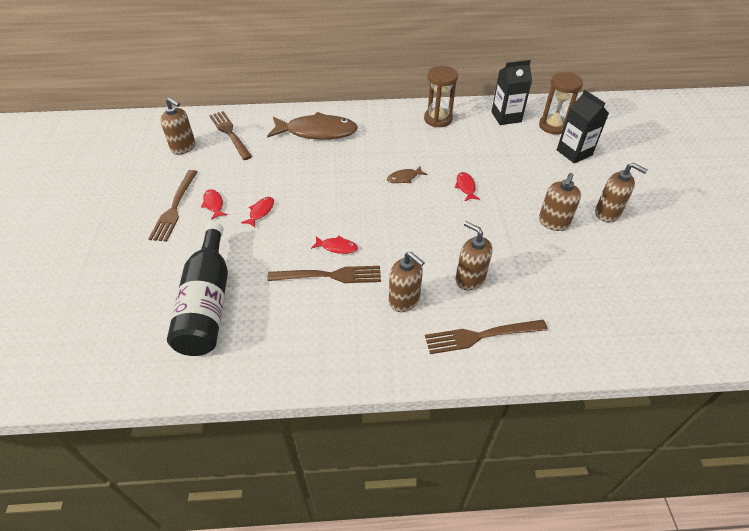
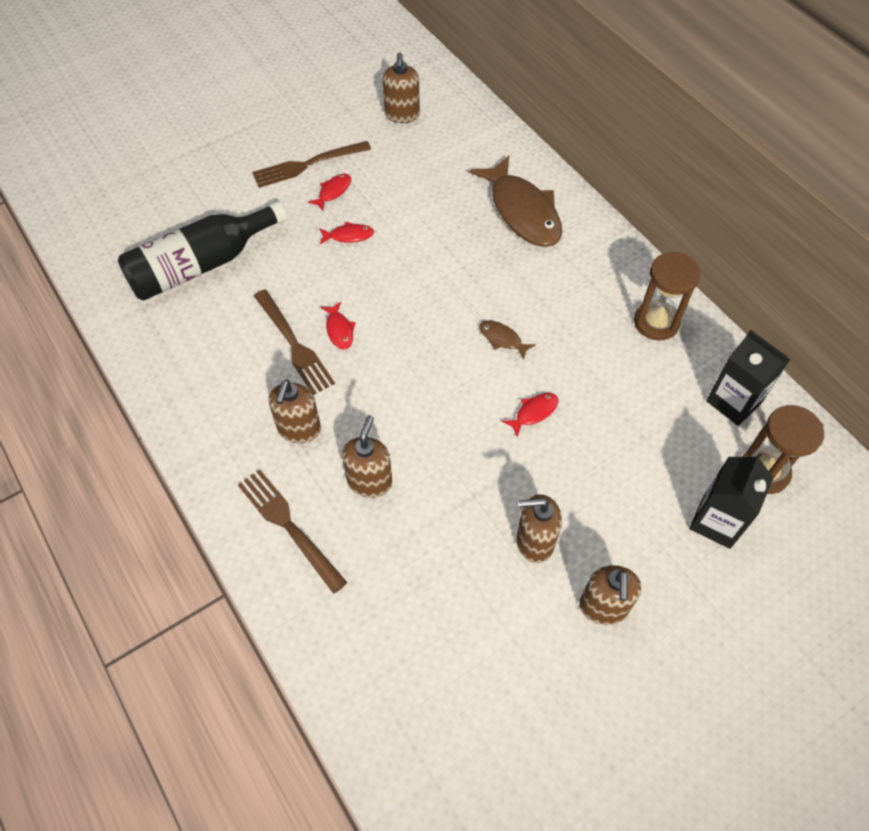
camera: 60 degrees right, 10 degrees up
(229, 133) = (455, 137): brown fork -> none

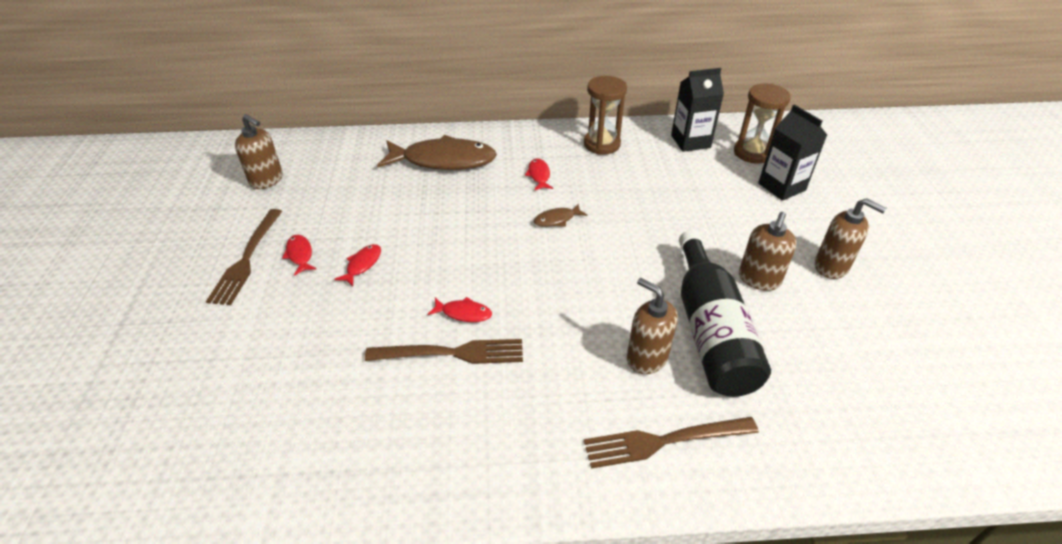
camera: 60 degrees left, 15 degrees down
(201, 265) = (278, 392): black bottle -> black bottle (711, 331)
(299, 429) = (555, 388): brown soap dispenser -> none
(534, 413) = (639, 231): red fish -> red fish (539, 175)

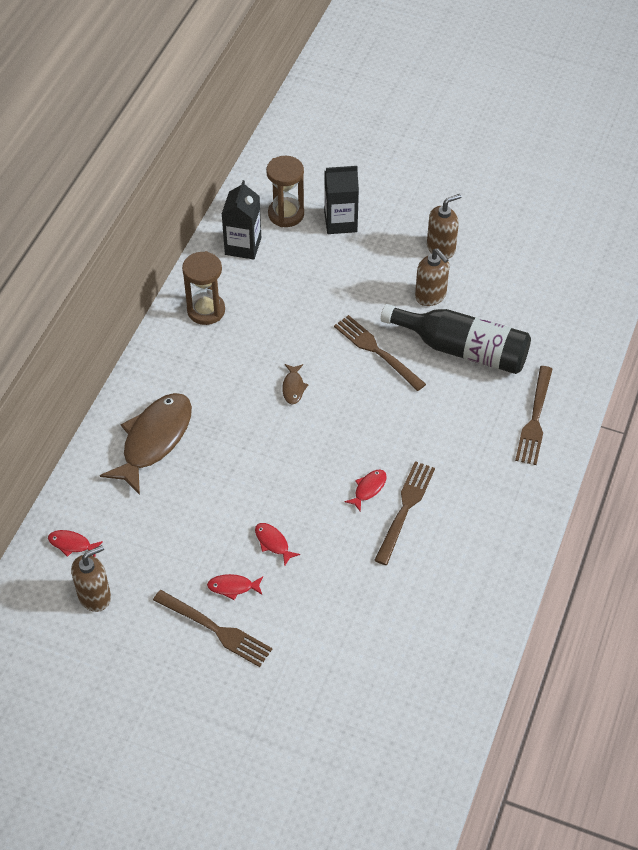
camera: 65 degrees left, 10 degrees up
(539, 175) = (224, 376): red fish -> red fish (72, 544)
(646, 358) = (467, 397): brown soap dispenser -> none
(648, 261) = (376, 351): none -> brown fork

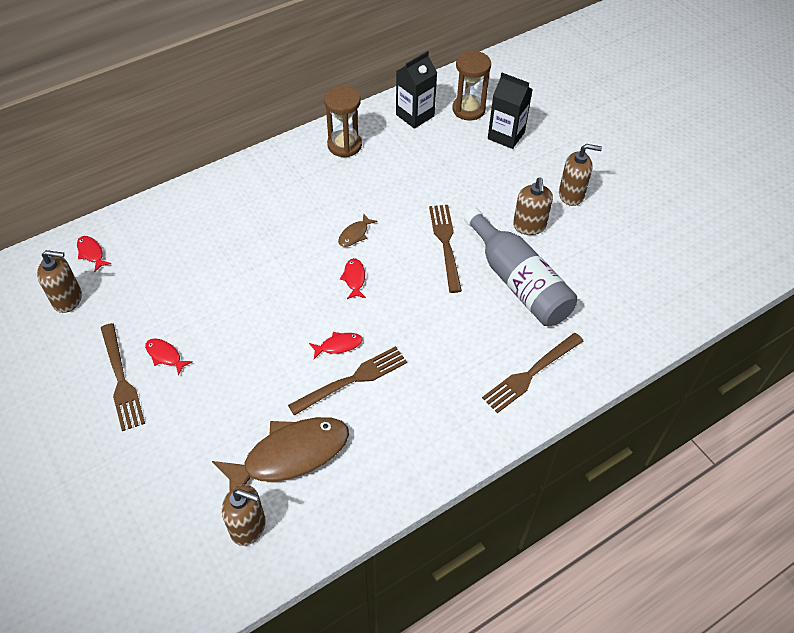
camera: 35 degrees right, 0 degrees up
(154, 440) = (218, 214): brown fish -> brown fish (290, 456)
(273, 543) = (227, 341): red fish -> red fish (354, 278)
(430, 667) = (248, 527): none -> brown soap dispenser
(462, 349) = (518, 281): black bottle -> grey bottle

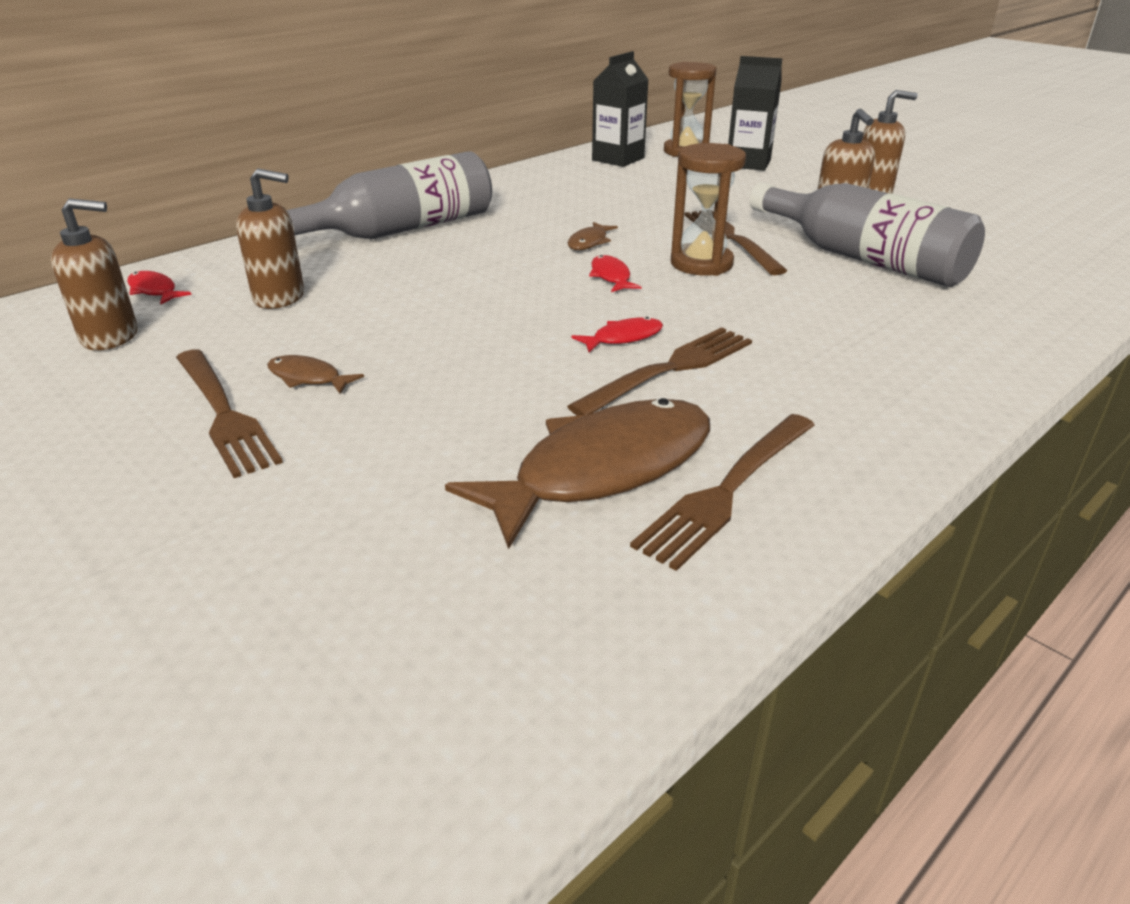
camera: 10 degrees left, 20 degrees down
(165, 356) = (308, 378): red fish -> brown fish
(242, 200) = (401, 230): none -> grey bottle
(248, 527) = (561, 586): brown soap dispenser -> brown soap dispenser (280, 298)
(344, 145) = (534, 183): brown hourglass -> brown hourglass (701, 264)
(530, 374) = (963, 335): brown fork -> brown fork (727, 491)

